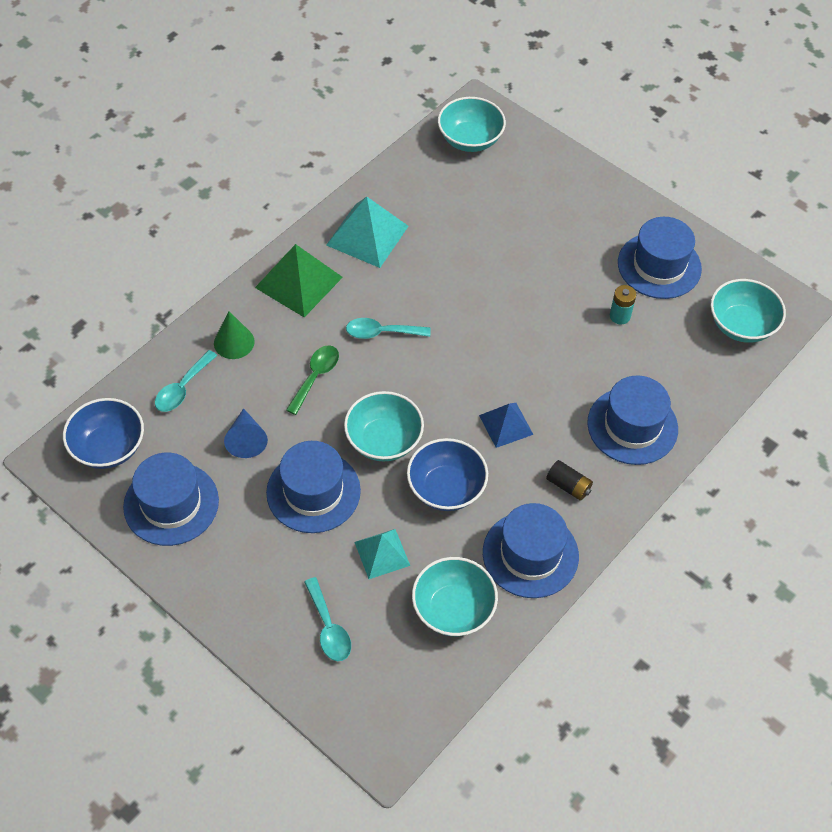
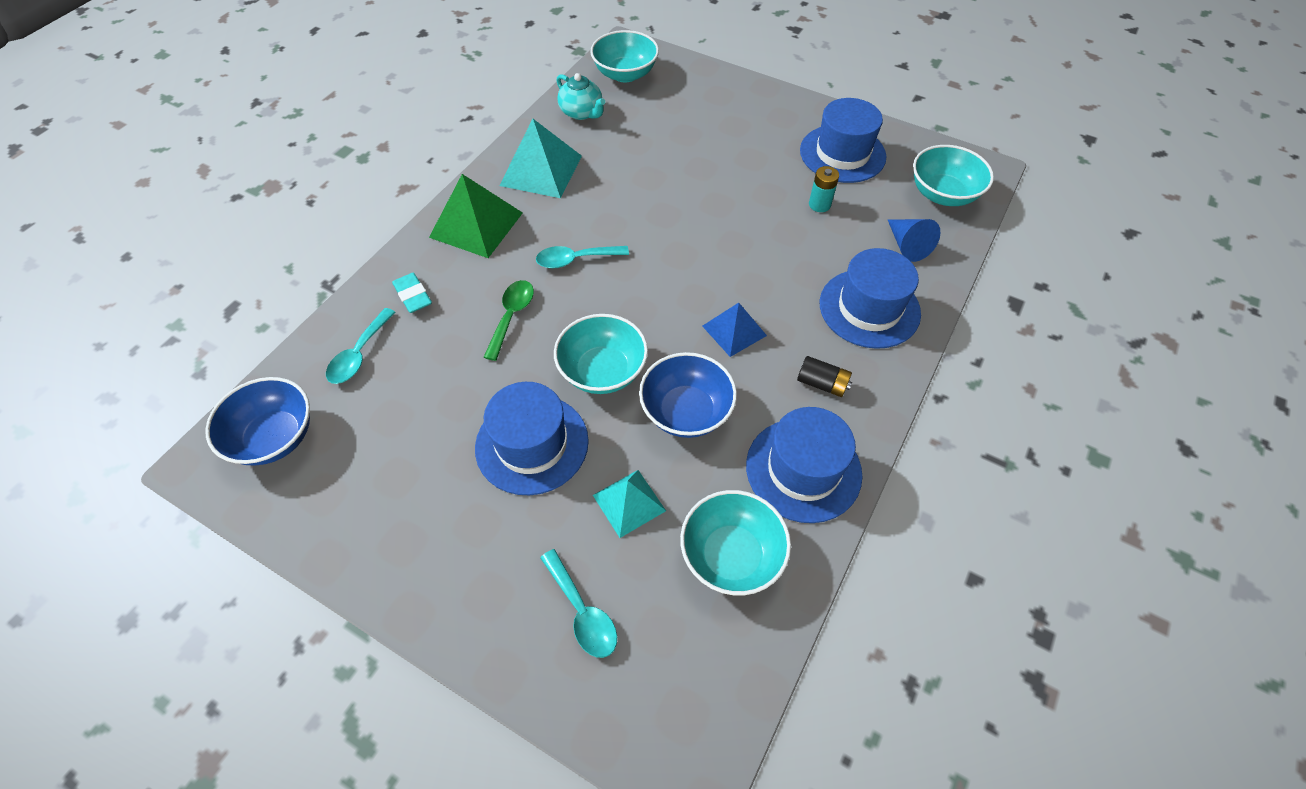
camera: 10 degrees left, 0 degrees up
(171, 503) = (359, 491): blue hat -> none
(234, 342) = (413, 295): green cone -> turquoise eraser
(246, 439) = (442, 398): blue cone -> blue cone (907, 245)
(418, 177) = (582, 112): none -> turquoise teapot

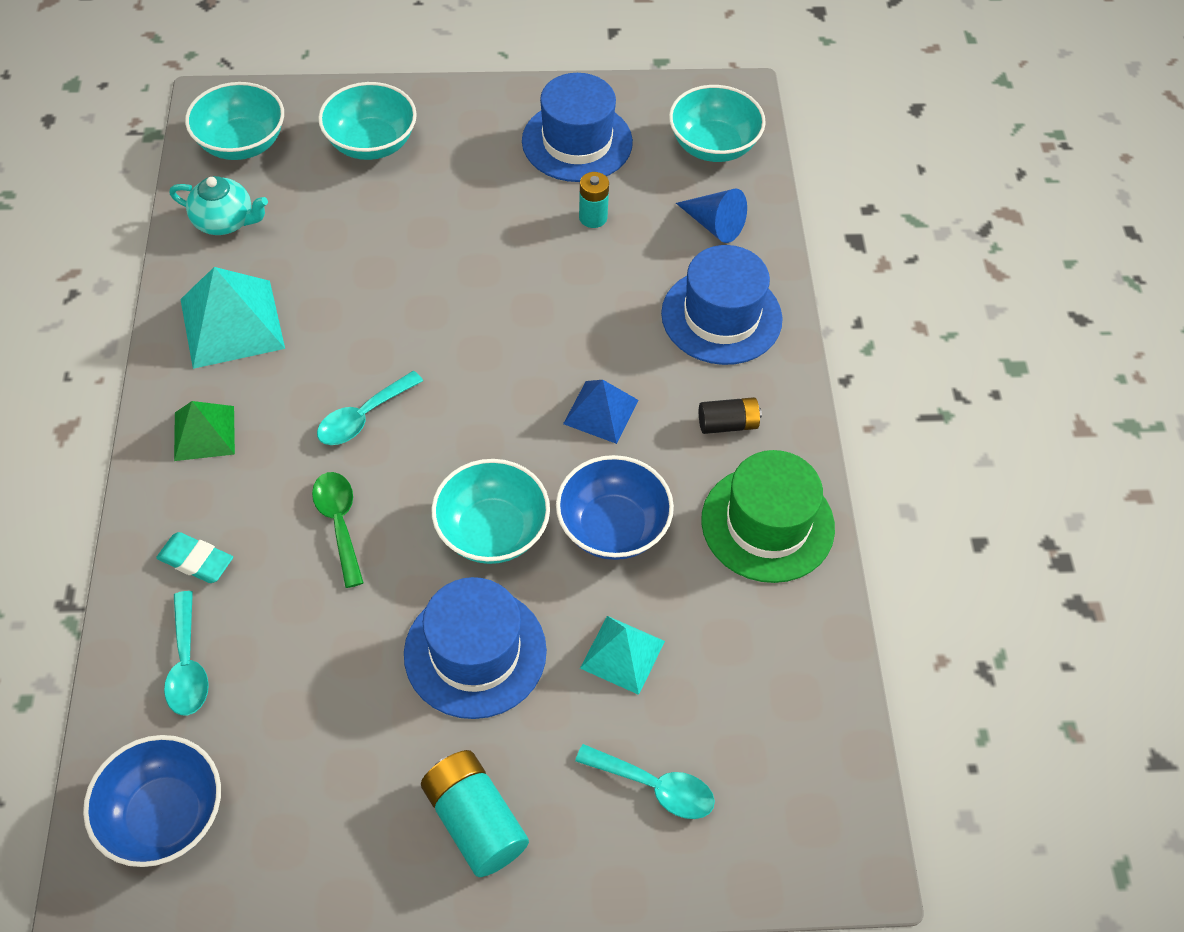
camera: 35 degrees left, 0 degrees up
(445, 557) = (475, 821): none -> turquoise battery
(476, 225) = (204, 433): green pyramid -> green pyramid, size x0.62
(731, 555) = (757, 647): turquoise bowl -> turquoise bowl (371, 143)
(803, 469) = (767, 524): blue hat -> green hat

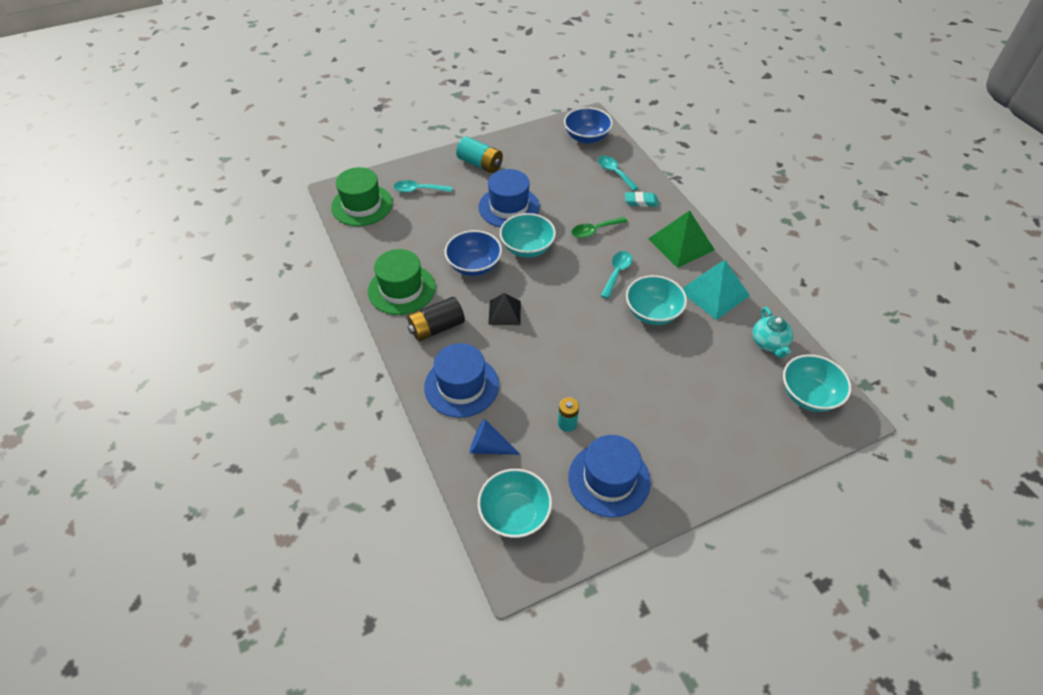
camera: 160 degrees right, 5 degrees down
(204, 433) = (681, 244): green pyramid -> green pyramid, size x1.62
(225, 221) = (769, 343): turquoise teapot -> turquoise teapot turned 90 degrees counterclockwise
(339, 523) = (594, 230): green spoon -> green spoon turned 105 degrees clockwise
(371, 143) = (735, 425): turquoise bowl -> turquoise bowl (652, 312)
(601, 412) = (504, 312): blue pyramid -> black pyramid
(622, 654) = (448, 223): turquoise pyramid -> none
(727, 424) = (437, 328): black battery -> black battery, size x1.62
(799, 787) = (362, 205): none -> green hat

